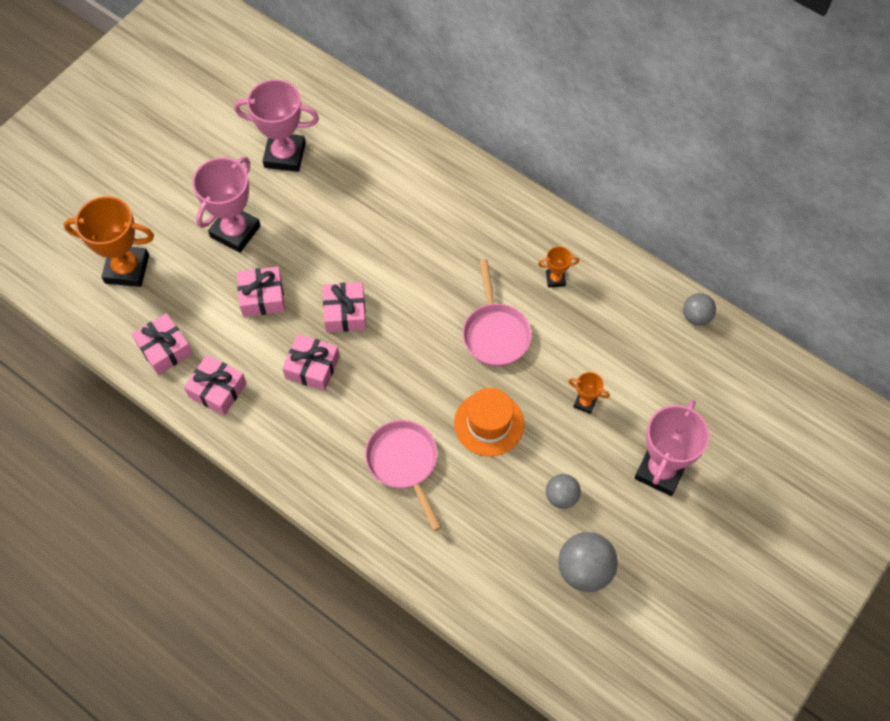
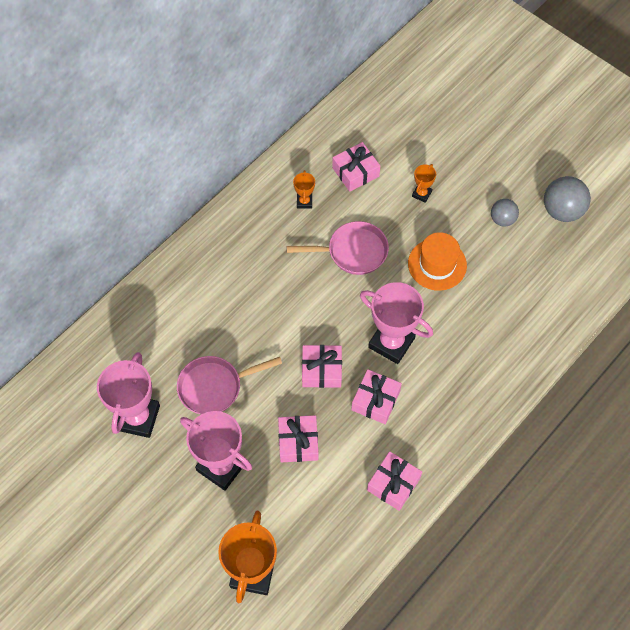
camera: 85 degrees left, 0 degrees up
(164, 349) = (347, 533): pink gift -> pink gift (355, 172)
(404, 463) = (471, 331): pink pan -> pink pan (214, 387)
(660, 470) = (481, 151): pink trophy -> pink trophy (391, 342)
(696, 317) = (349, 108): grey ball -> none

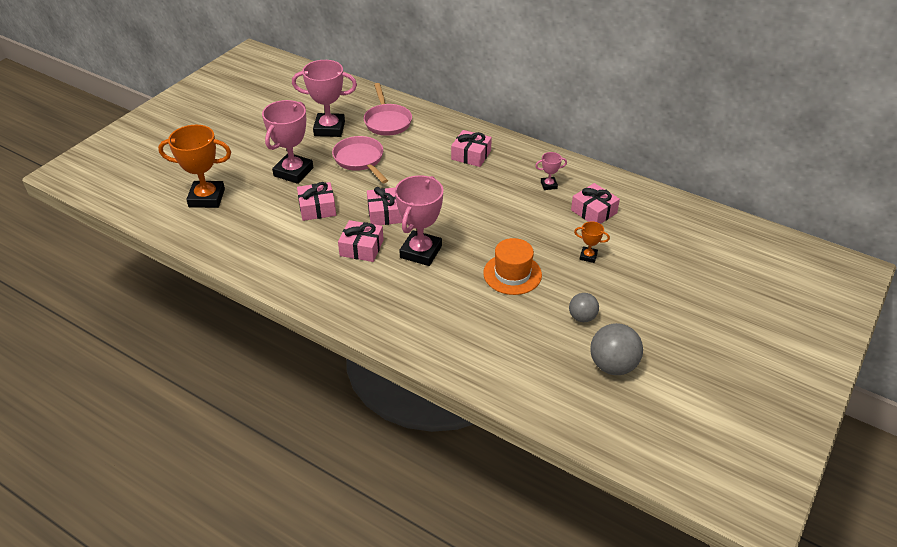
camera: 80 degrees right, 20 degrees down
(304, 202) = (548, 185): orange trophy -> pink trophy
(353, 252) = (507, 219): pink pan -> pink pan (387, 121)
(393, 484) = (283, 266): pink gift -> pink gift (471, 155)

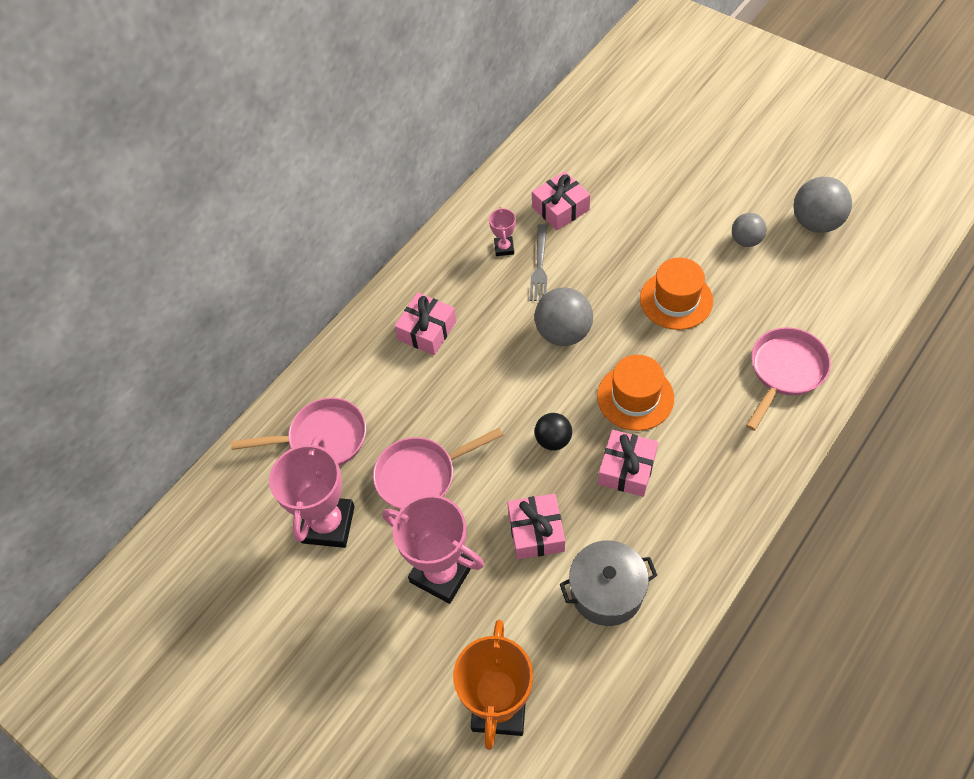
camera: 80 degrees left, 15 degrees up
(272, 239) = (606, 591): none -> grey pot
(385, 213) = (553, 440): pink gift -> black ball
(421, 252) = (635, 397): pink trophy -> orange hat
(448, 335) = (785, 371): none -> pink pan
(475, 216) = (563, 333): none -> grey ball
(535, 203) = (539, 265): none -> grey fork
(588, 256) = (643, 223): orange trophy -> none

